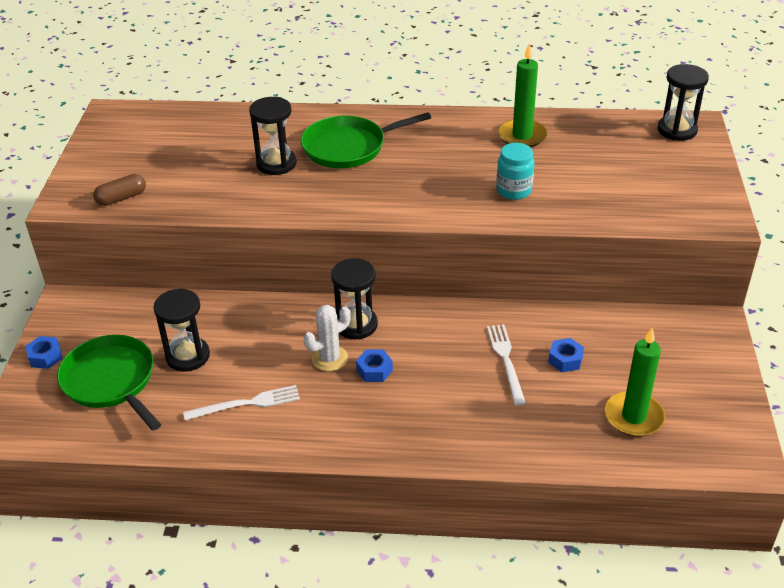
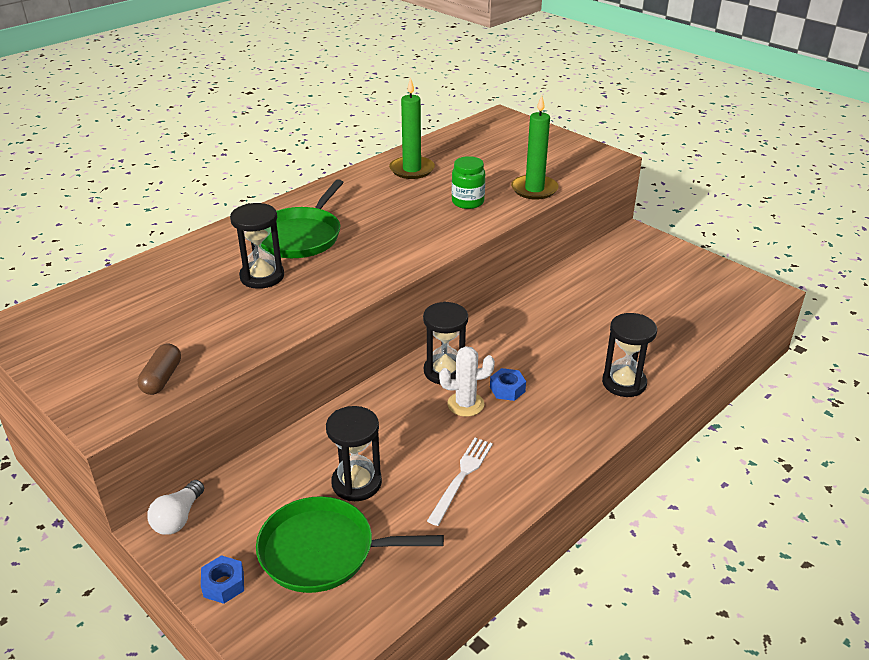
camera: 50 degrees left, 5 degrees down
(80, 301) = (178, 518): none -> white light bulb
(330, 358) = (465, 404): white cactus -> white cactus turned 75 degrees clockwise
(506, 361) = (572, 326): white fork -> none
(514, 190) = (467, 202): turquoise jar -> green jar
(565, 359) = (601, 303): blue nut -> none
(633, 416) = (684, 307): green candle -> green candle (534, 189)
(677, 130) = (496, 124): black hourglass -> black hourglass (624, 383)

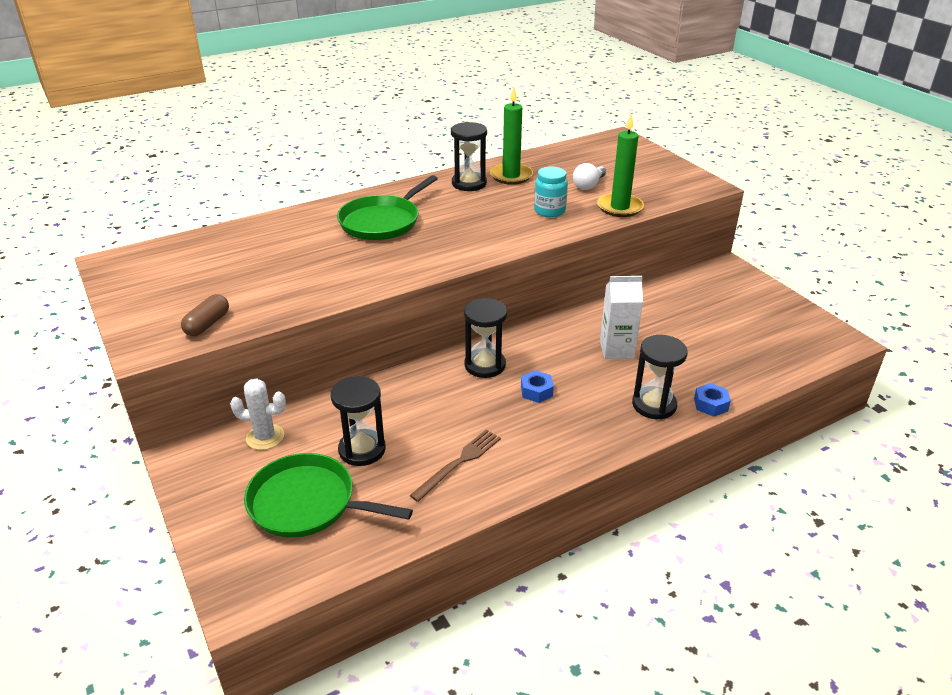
camera: 15 degrees right, 0 degrees up
(178, 518) = (199, 450): white light bulb -> white light bulb (588, 185)
(223, 584) = (211, 513): blue nut -> blue nut (710, 404)
(262, 276) = (332, 251): black hourglass -> black hourglass (469, 183)
(461, 477) = (458, 463): white fork -> brown fork
(465, 404) = (491, 398): white cactus -> white cactus (265, 437)
(467, 202) = (549, 211): green jar -> turquoise jar
(566, 333) = (616, 349): none -> white carton

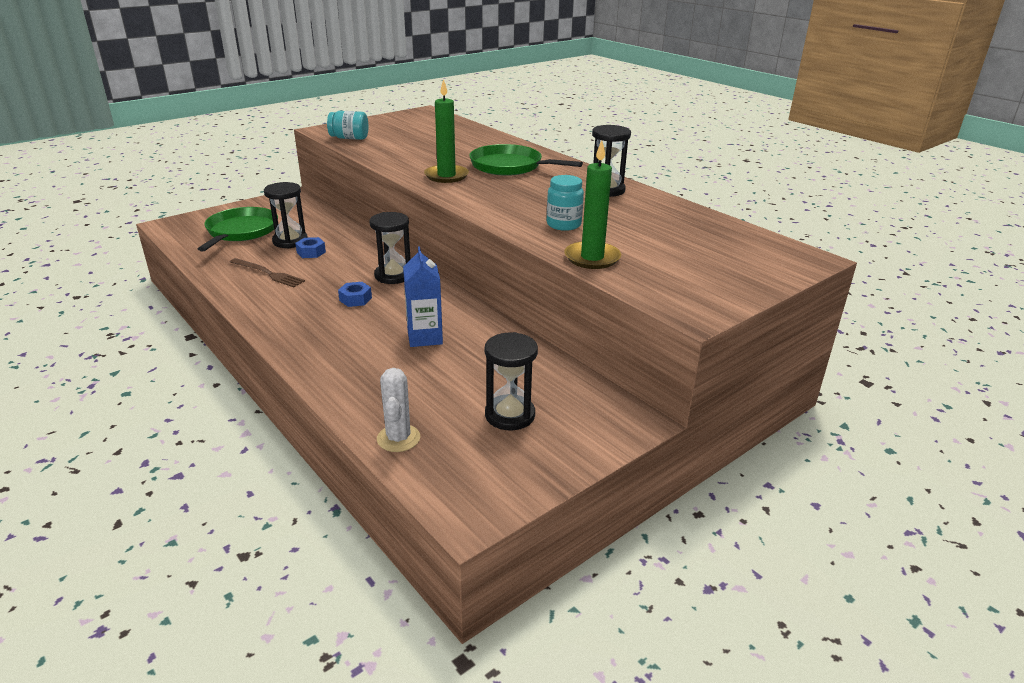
camera: 80 degrees right, 5 degrees down
(207, 324) = (349, 138): brown capsule -> turquoise jar
(265, 437) = (309, 213): white cactus -> white cactus (398, 438)
(511, 176) = (637, 206): green candle -> green candle (446, 176)
(588, 185) = (641, 242): white light bulb -> none
(616, 349) = (425, 337): white carton -> blue carton
(654, 405) = (331, 357): black hourglass -> black hourglass (510, 415)
(710, 404) = (330, 391): blue nut -> blue nut (311, 252)

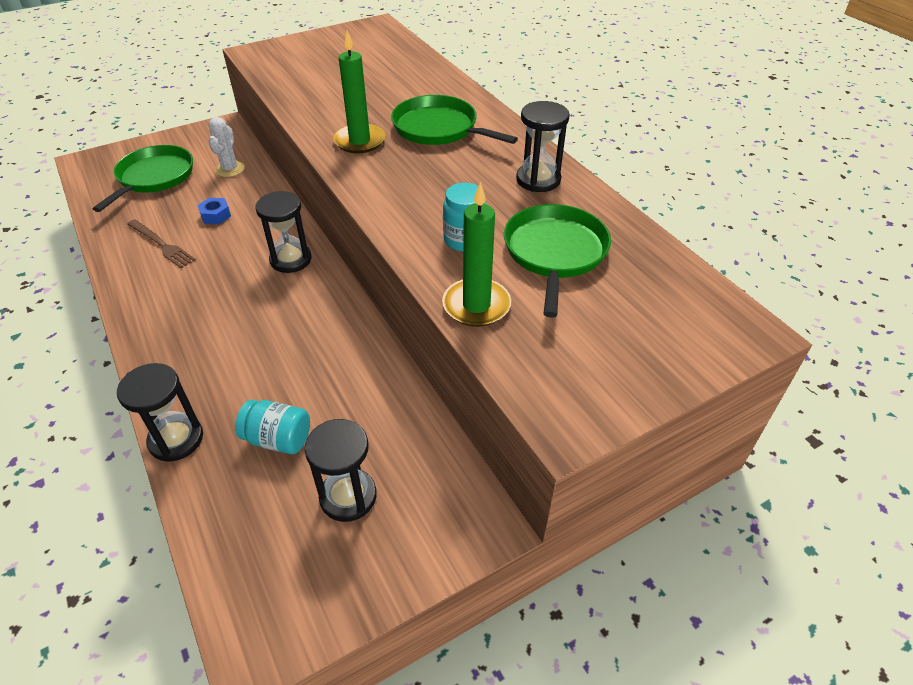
camera: 10 degrees right, 15 degrees up
(290, 241) = (199, 196): black hourglass -> black hourglass (176, 439)
(349, 138) = (276, 68): turquoise jar -> turquoise jar (278, 439)
(355, 299) = (239, 293): blue nut -> none
(398, 438) = (217, 517): white cactus -> white cactus (230, 169)
(425, 337) = (294, 361): blue carton -> none
(640, 227) = (555, 253): none -> green pan

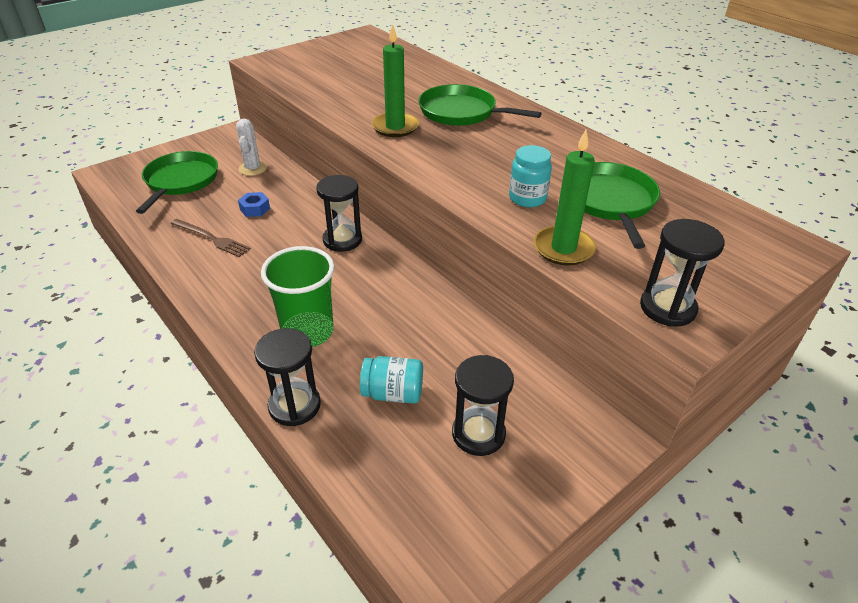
camera: 10 degrees left, 5 degrees down
(218, 360) = (308, 332): none -> green cup
(538, 180) = (567, 146): black hourglass -> black hourglass (667, 308)

